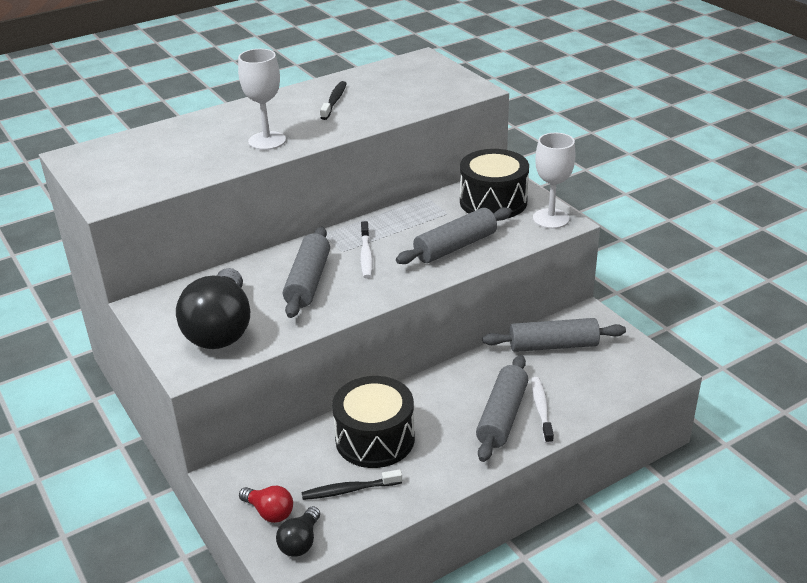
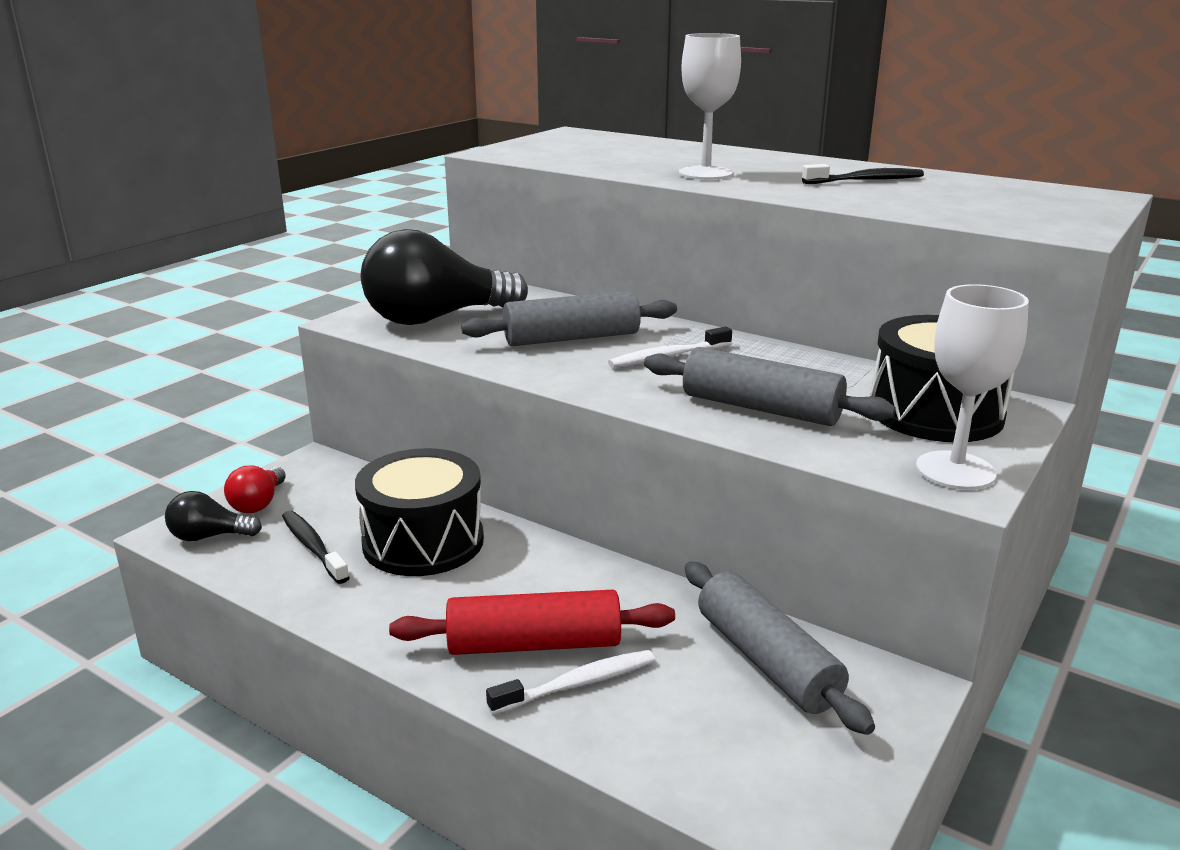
camera: 65 degrees right, 10 degrees down
(502, 416) = (534, 644): grey rolling pin -> red rolling pin

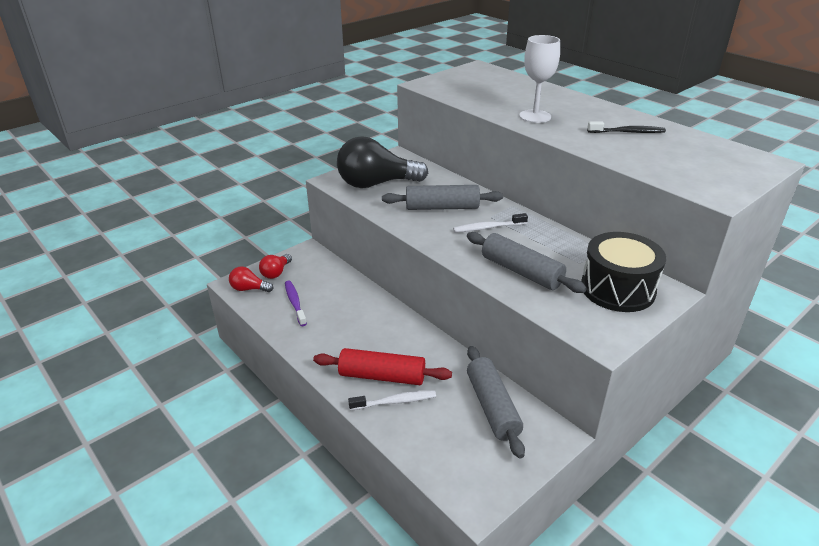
camera: 15 degrees right, 10 degrees up
(209, 536) = (249, 289): black light bulb -> red light bulb
(313, 547) = (295, 303): black toothbrush -> purple toothbrush
(423, 542) = (348, 308): black drum -> none
(955, 471) = (605, 330): white goblet -> none

